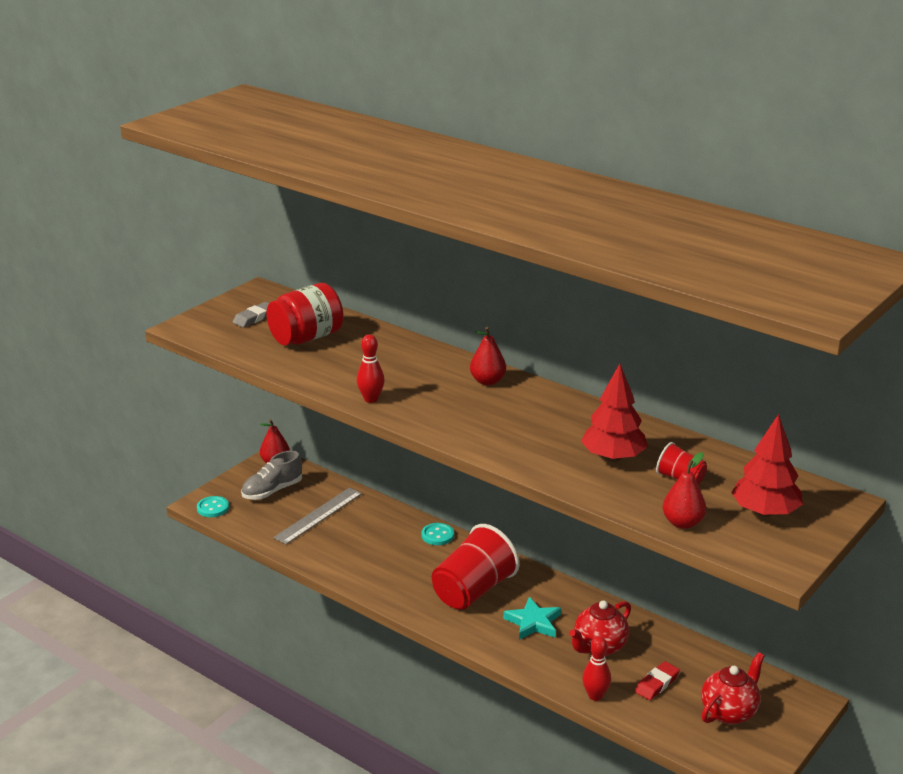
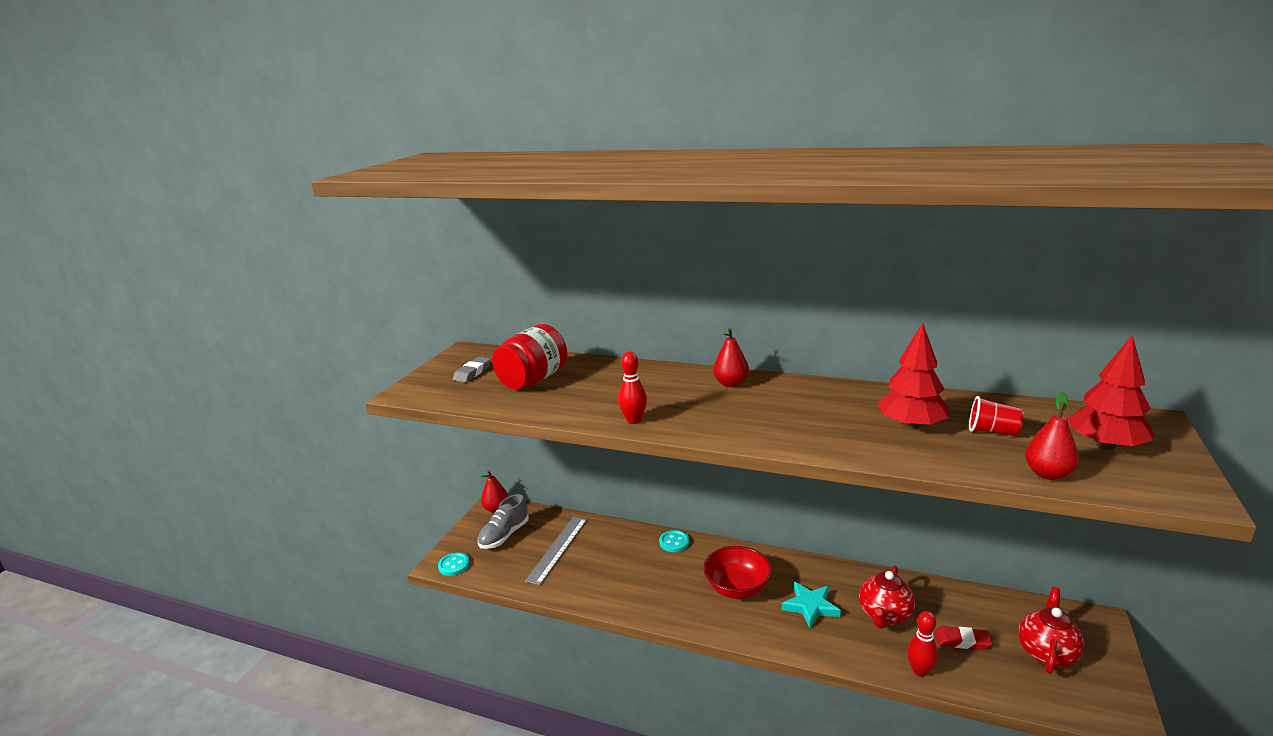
camera: 15 degrees left, 5 degrees down
(473, 591) = (737, 588): red cup -> red bowl
(657, 684) = (962, 641): red eraser -> red eraser turned 75 degrees clockwise

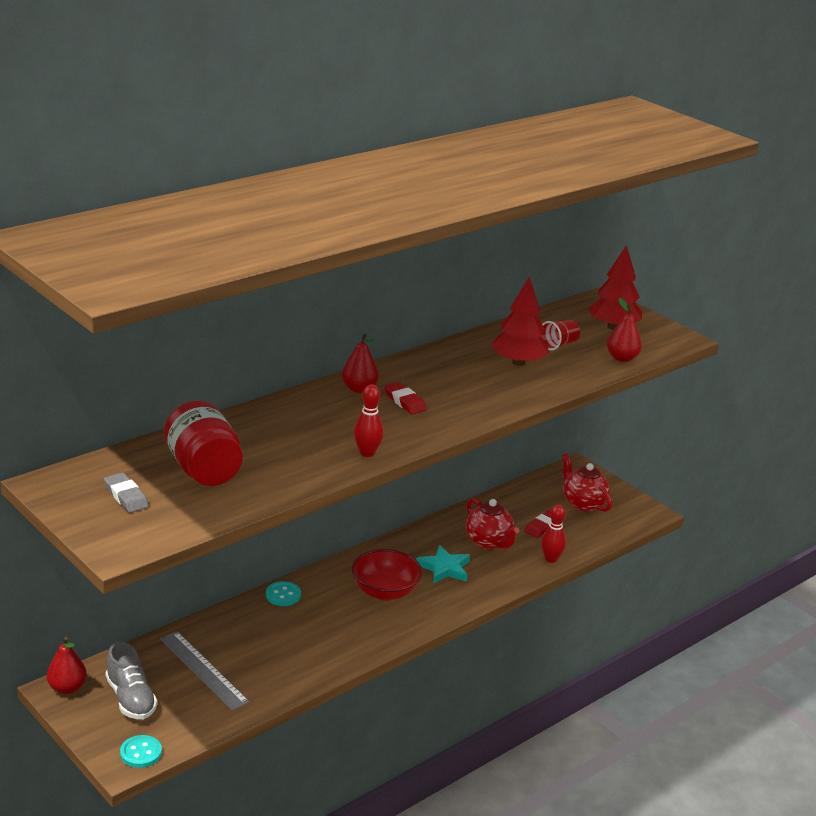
camera: 65 degrees left, 5 degrees up
(742, 405) = (404, 401): none -> red eraser

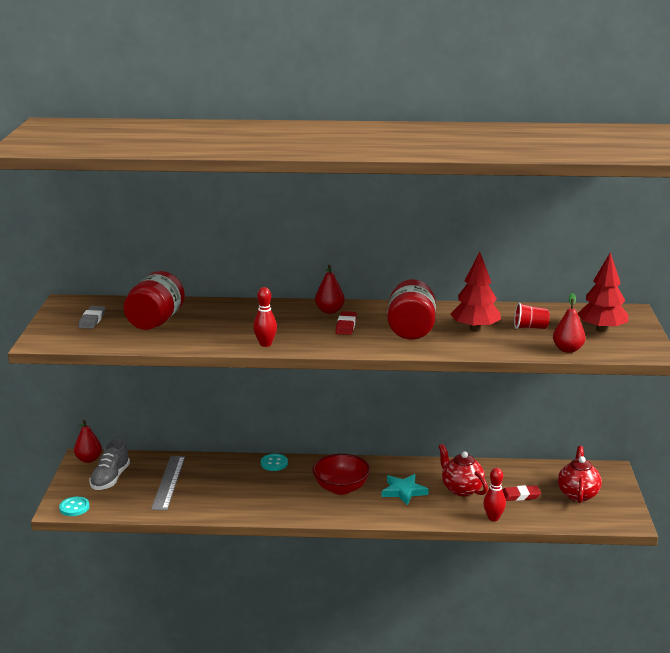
camera: 45 degrees right, 5 degrees down
(468, 384) = (411, 329): none -> red jar
(489, 542) = (461, 489): red teapot -> red teapot turned 135 degrees clockwise

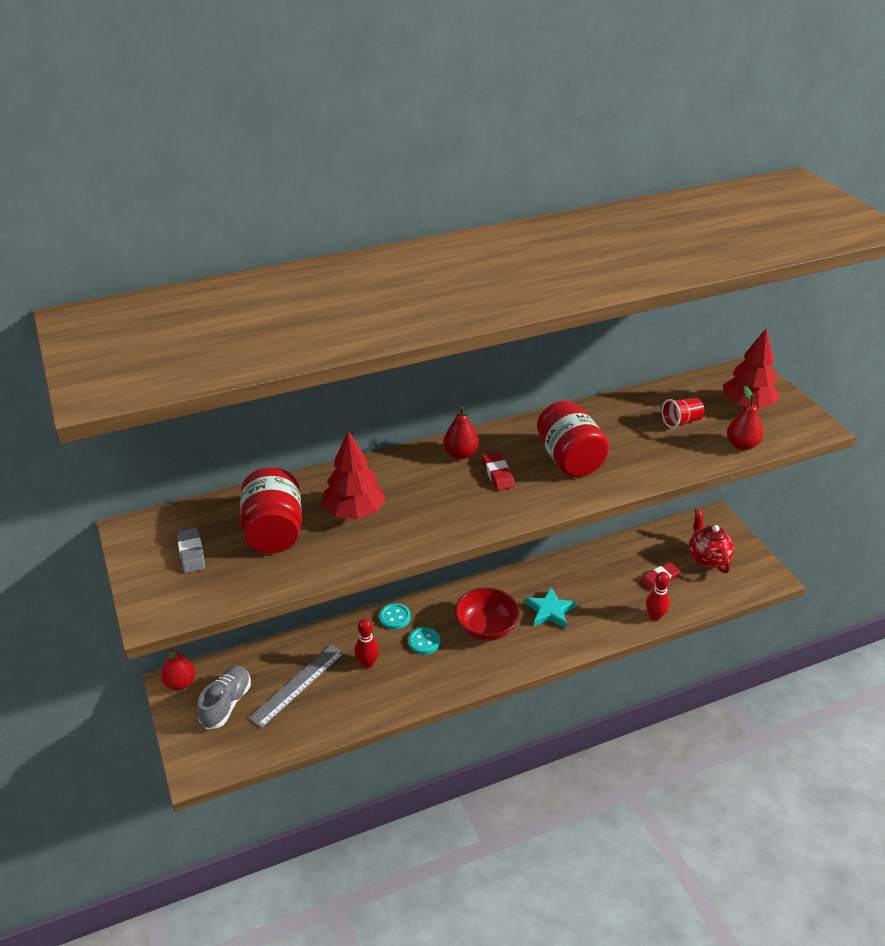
camera: 25 degrees left, 15 degrees up
(74, 507) = (212, 763): turquoise button -> turquoise button (424, 642)
(110, 479) = (226, 704): grey shoe -> grey shoe turned 150 degrees counterclockwise
(168, 482) = (297, 685): grey ruler -> grey ruler turned 60 degrees clockwise
(265, 344) = (434, 532): red bowling pin -> red bowling pin (367, 663)
(461, 489) = (601, 588): red teapot -> none
(475, 329) = (631, 439): red tree -> red tree (354, 512)

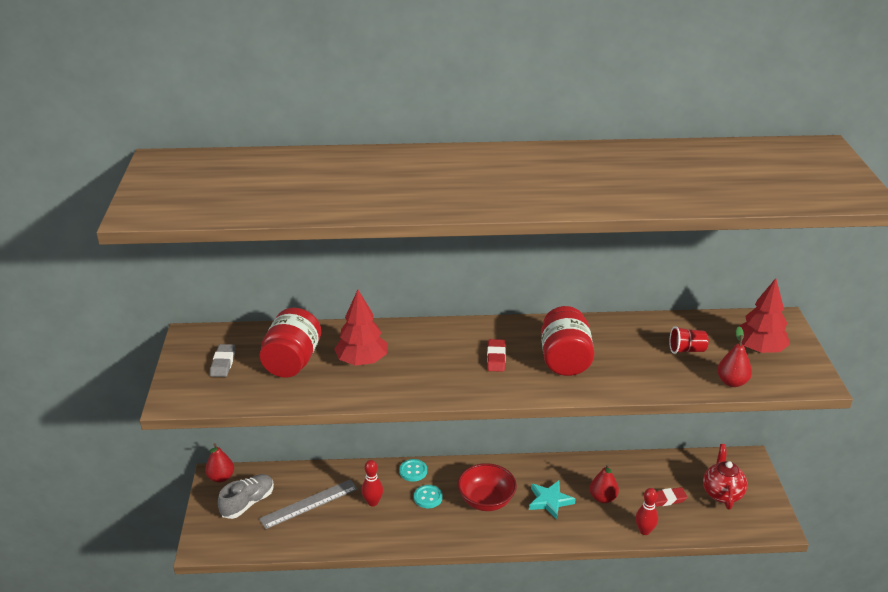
camera: 20 degrees right, 5 degrees down
(460, 454) = (474, 335): red pear -> red pear (603, 498)

